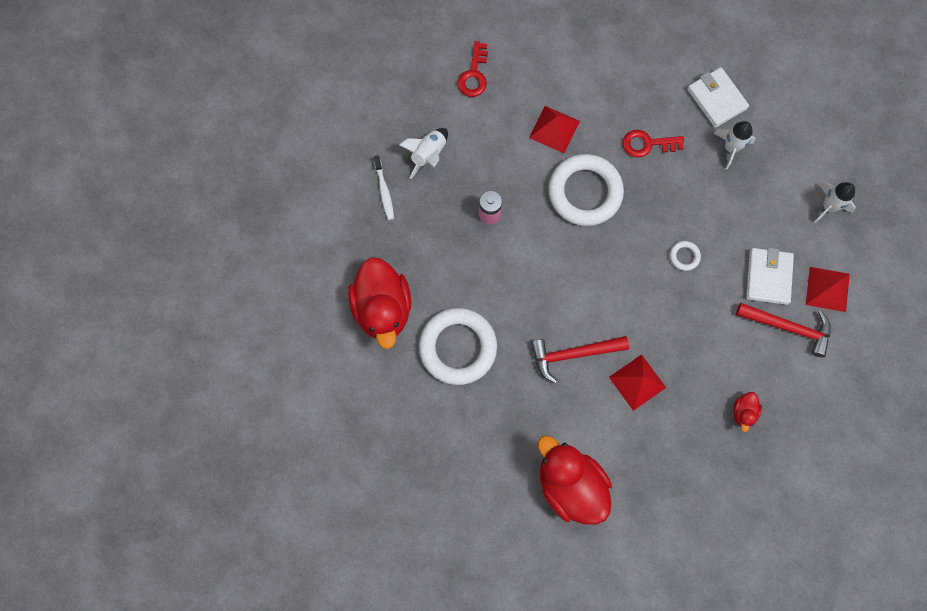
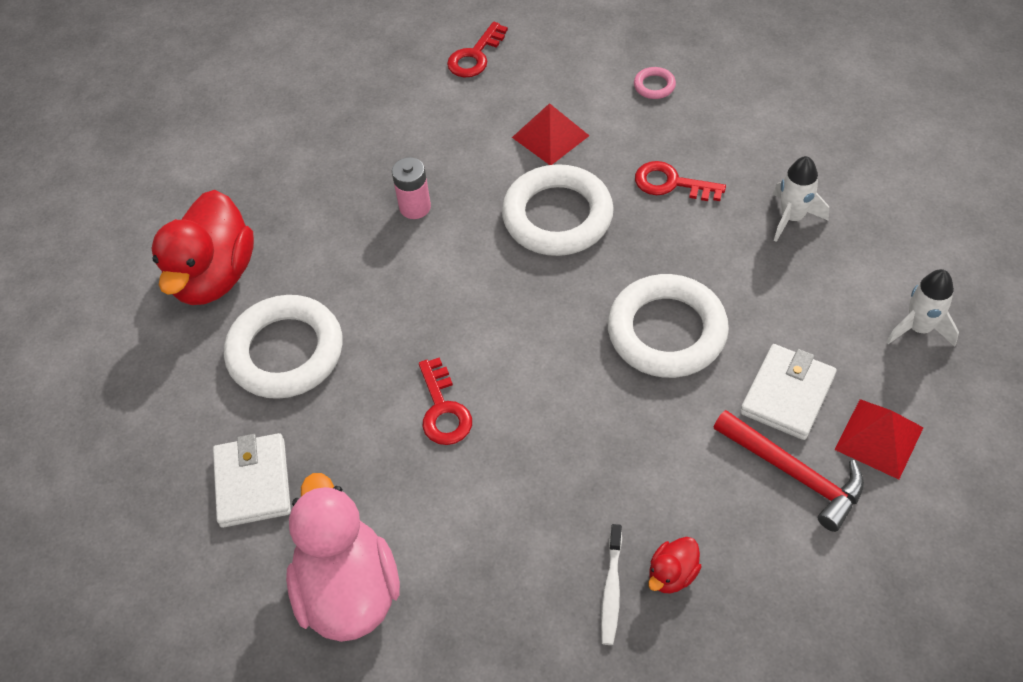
camera: 25 degrees right, 20 degrees down
(384, 191) = (294, 148): white toothbrush -> white toothbrush (611, 590)
(428, 154) = (371, 123): white rocket -> none
(570, 485) = (348, 590): red duck -> pink duck
(573, 354) = (443, 410): red hammer -> red key
(606, 66) = (654, 86): none -> pink ring
(637, 382) = (521, 476): red pyramid -> none
(684, 256) = (667, 331): white ring -> white ring, size x2.45
(716, 99) = (793, 156): white wallet -> white wallet (253, 483)

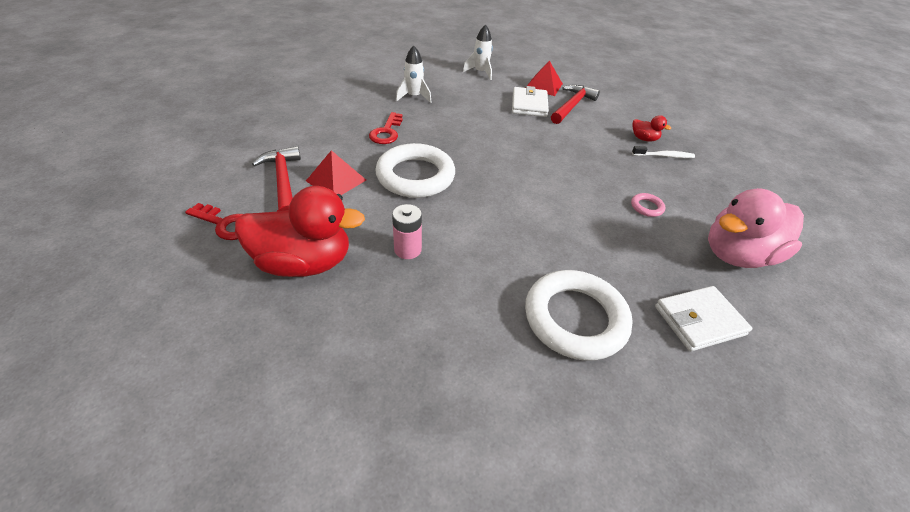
camera: 105 degrees left, 10 degrees down
(214, 276) = (506, 398): red duck -> red duck (305, 262)
(443, 410) = (589, 221): red key -> none
(550, 89) = (283, 181): none -> red hammer
(654, 86) = (294, 136): pink ring -> pink ring (646, 207)
(667, 331) = (501, 136): white ring -> none
(787, 394) = (529, 105): white wallet -> white wallet turned 75 degrees clockwise

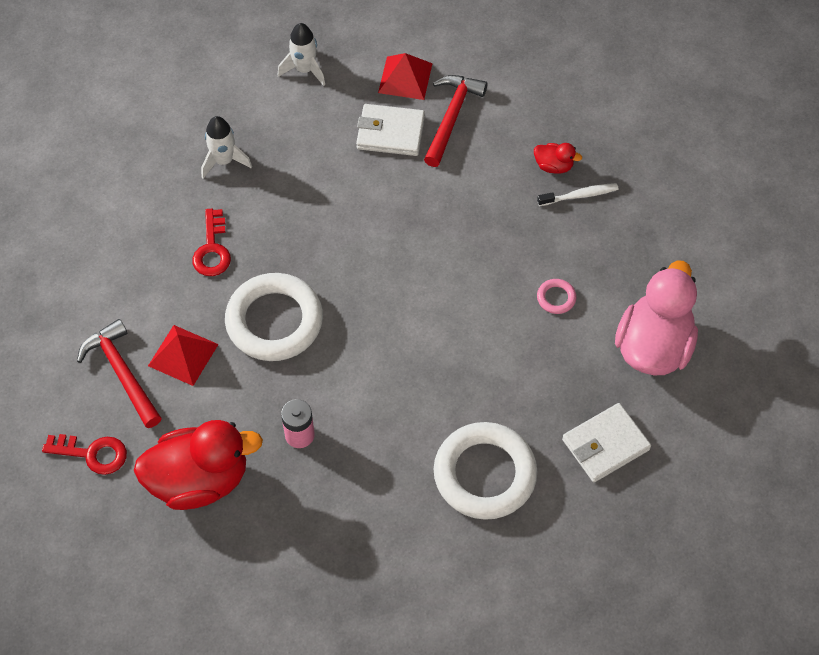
camera: 10 degrees left, 15 degrees up
(529, 105) = (390, 133): white wallet -> white wallet turned 75 degrees counterclockwise
(736, 255) = (653, 346): pink duck -> pink duck turned 150 degrees clockwise

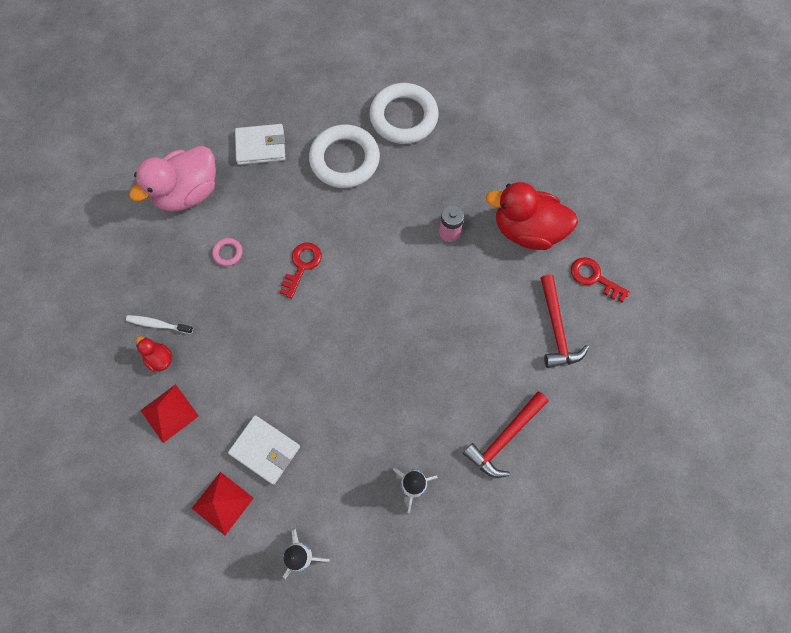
camera: 155 degrees left, 10 degrees up
(183, 355) = (507, 324): red pyramid -> red pyramid (169, 413)
(212, 249) = (454, 403): red key -> red key (302, 266)
(274, 321) = (432, 321): white ring -> white ring (403, 117)
(451, 117) = (208, 442): red hammer -> red hammer (505, 438)

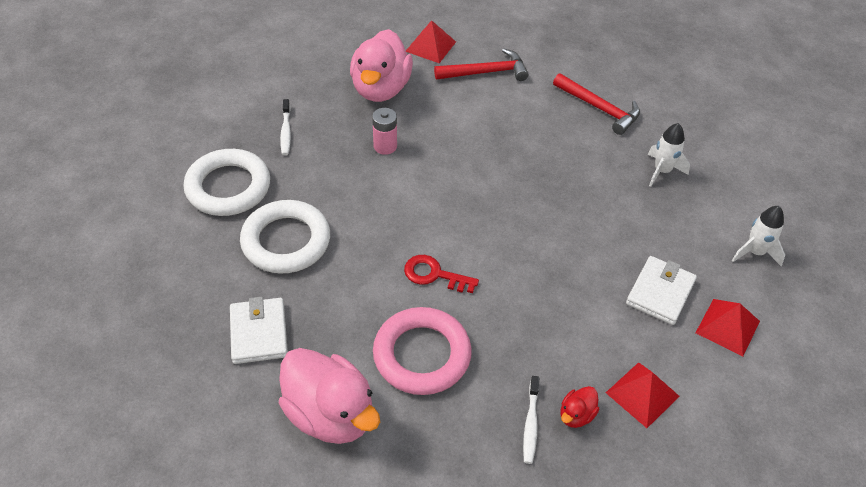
camera: 95 degrees left, 20 degrees down
(228, 253) = (422, 355): pink ring -> pink ring, size x2.45
(467, 154) = (286, 132): none -> white toothbrush
(527, 230) = (381, 89): red duck -> pink duck
(594, 277) = (430, 46): red key -> red pyramid

